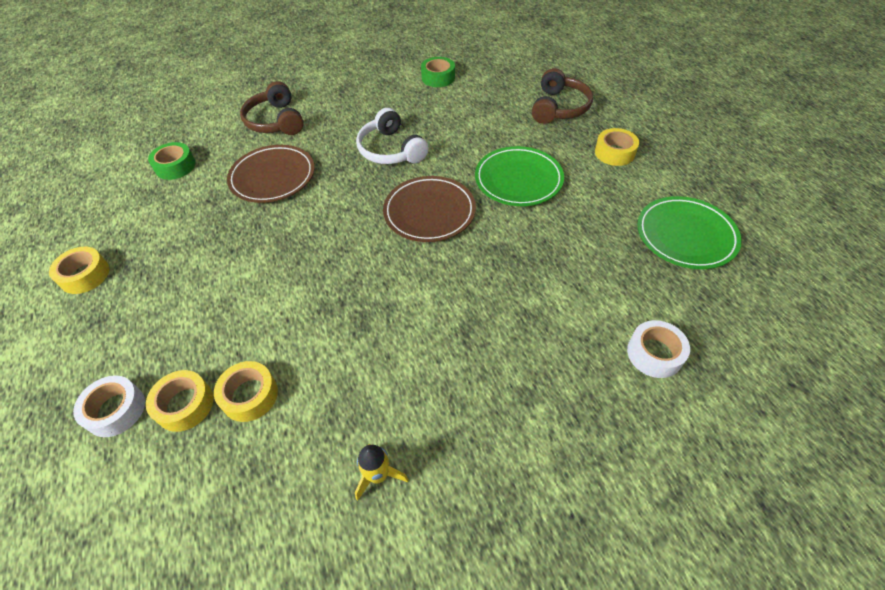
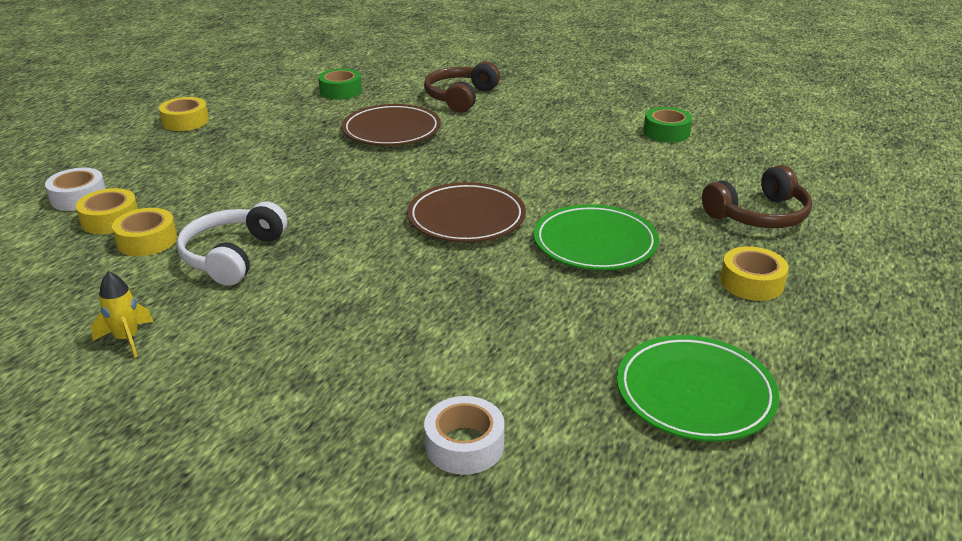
camera: 45 degrees right, 20 degrees down
(390, 150) = (516, 161): white headphones -> white headphones (232, 256)

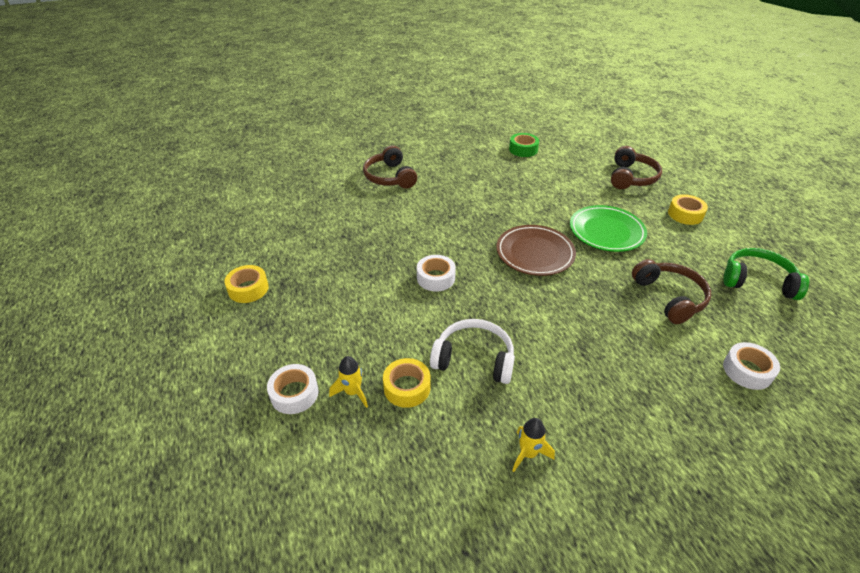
camera: 45 degrees left, 10 degrees up
(110, 220) = (352, 392): yellow tape -> yellow rocket
(232, 256) = (474, 359): white headphones -> white headphones turned 135 degrees clockwise
(331, 187) = (436, 278): none -> white tape
(340, 91) = (310, 208): green tape -> none
(391, 130) = (395, 220): brown plate -> none
(531, 334) = (669, 297): none -> brown headphones
(695, 393) = (757, 281): green plate -> green headphones

